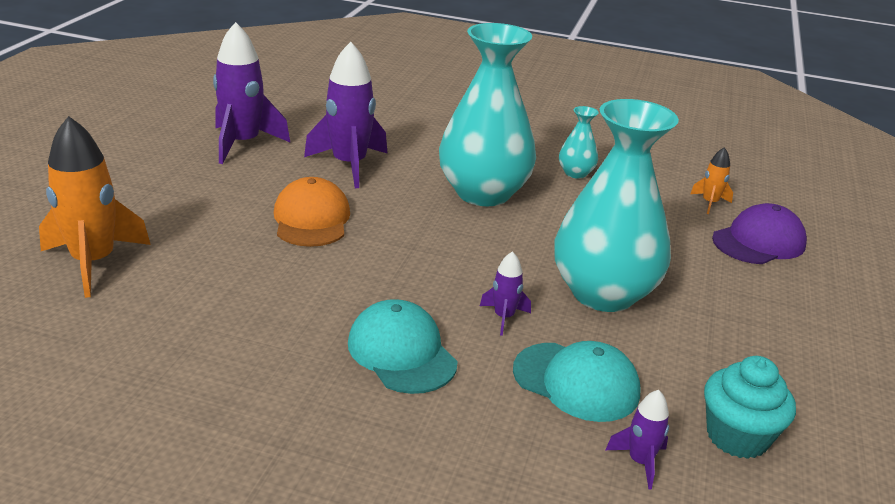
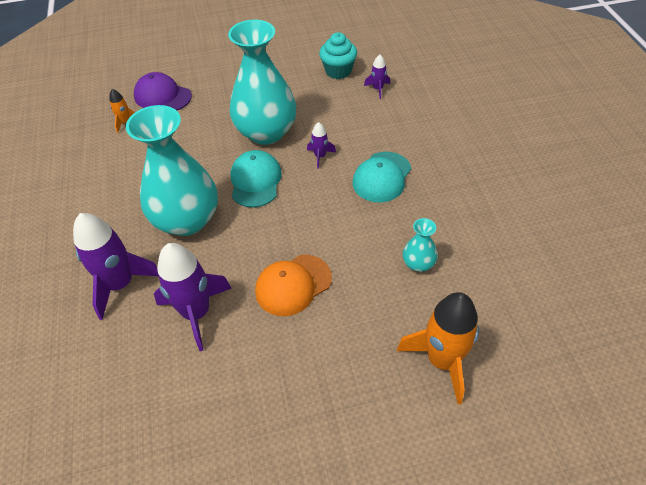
camera: 115 degrees left, 20 degrees up
(242, 144) = (209, 411): purple rocket -> purple rocket (120, 284)
(575, 173) = (121, 189): turquoise vase -> turquoise vase (418, 264)
(576, 382) = (346, 118): turquoise cap -> turquoise cap (255, 181)

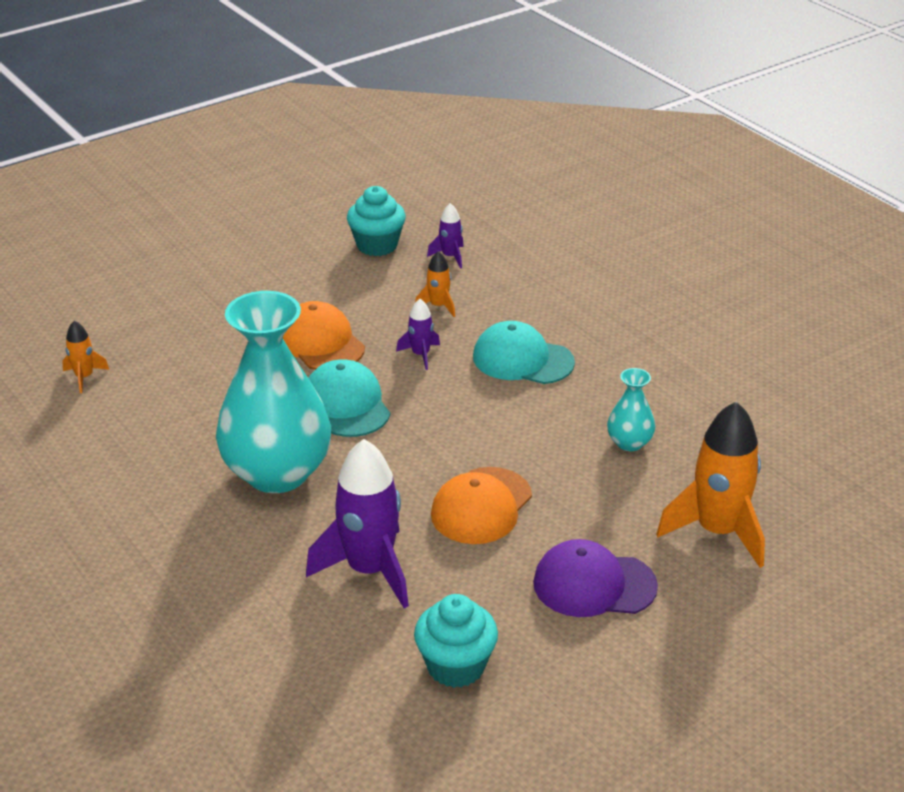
camera: 25 degrees left, 15 degrees down
(120, 284) = (234, 569): purple rocket -> none
(162, 96) = (120, 331): purple cap -> purple cap (594, 584)
(204, 412) = (456, 666): none -> turquoise cupcake
(266, 132) = (320, 343): turquoise vase -> orange cap
(351, 123) = (438, 306): none -> orange rocket
(382, 177) = (522, 360): turquoise cap -> turquoise cap turned 105 degrees clockwise

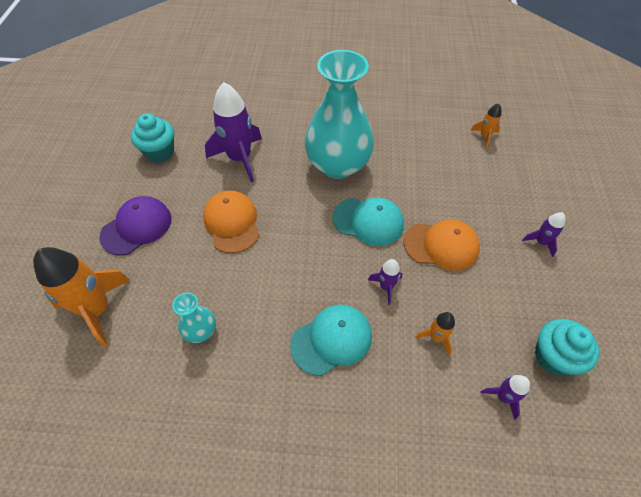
camera: 130 degrees right, 20 degrees up
(239, 287) = (540, 242): none -> purple rocket

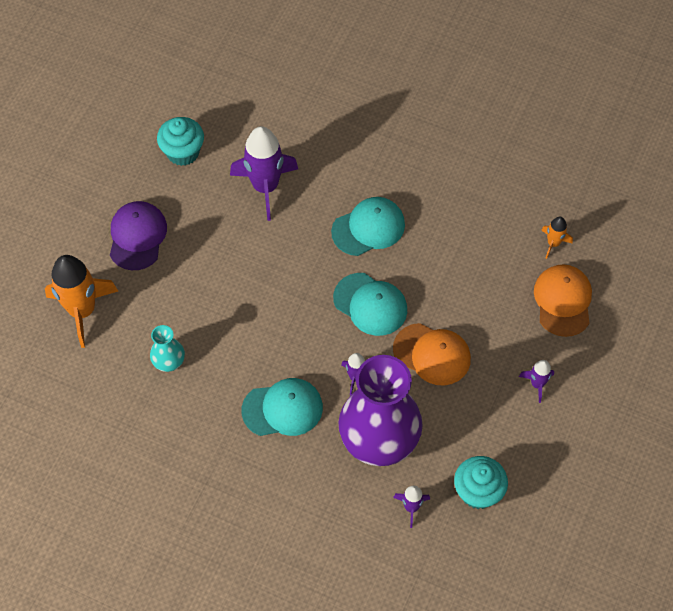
camera: 20 degrees right, 5 degrees up
(136, 227) = (137, 237): purple cap -> purple cap turned 60 degrees counterclockwise
(232, 223) = (232, 262): orange cap -> orange cap (563, 301)
(338, 165) = (368, 228): turquoise vase -> turquoise cap
(436, 337) = (379, 438): orange rocket -> purple vase

